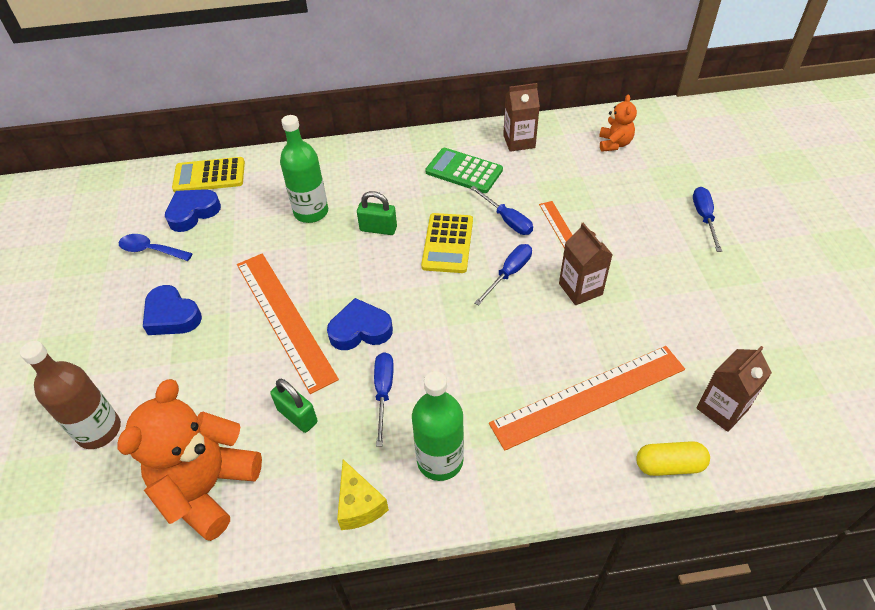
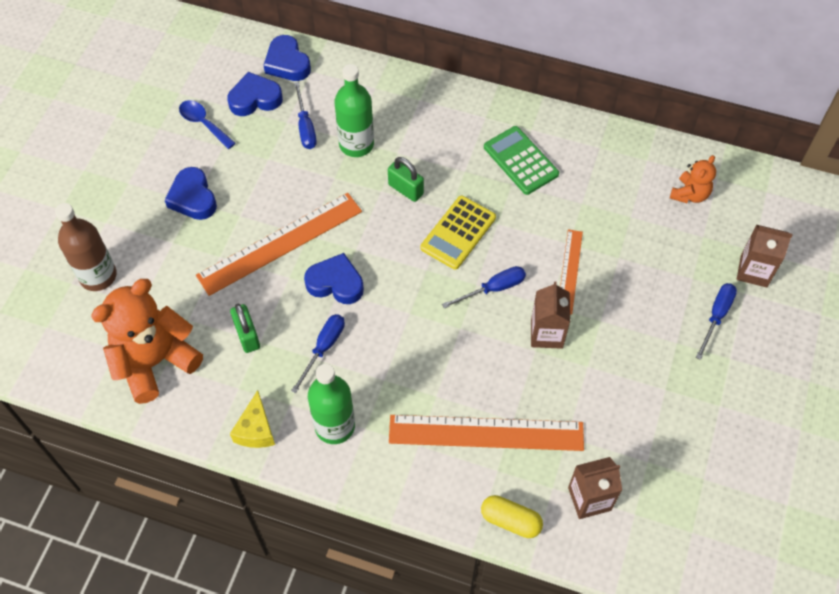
camera: 25 degrees right, 10 degrees up
(209, 176) = (287, 63): yellow calculator -> blue heart
(284, 319) = (280, 243): orange ruler -> orange ruler turned 60 degrees clockwise
(507, 220) = (527, 233): blue screwdriver -> blue screwdriver (305, 127)
(519, 141) = (596, 150): brown carton -> brown carton (753, 271)

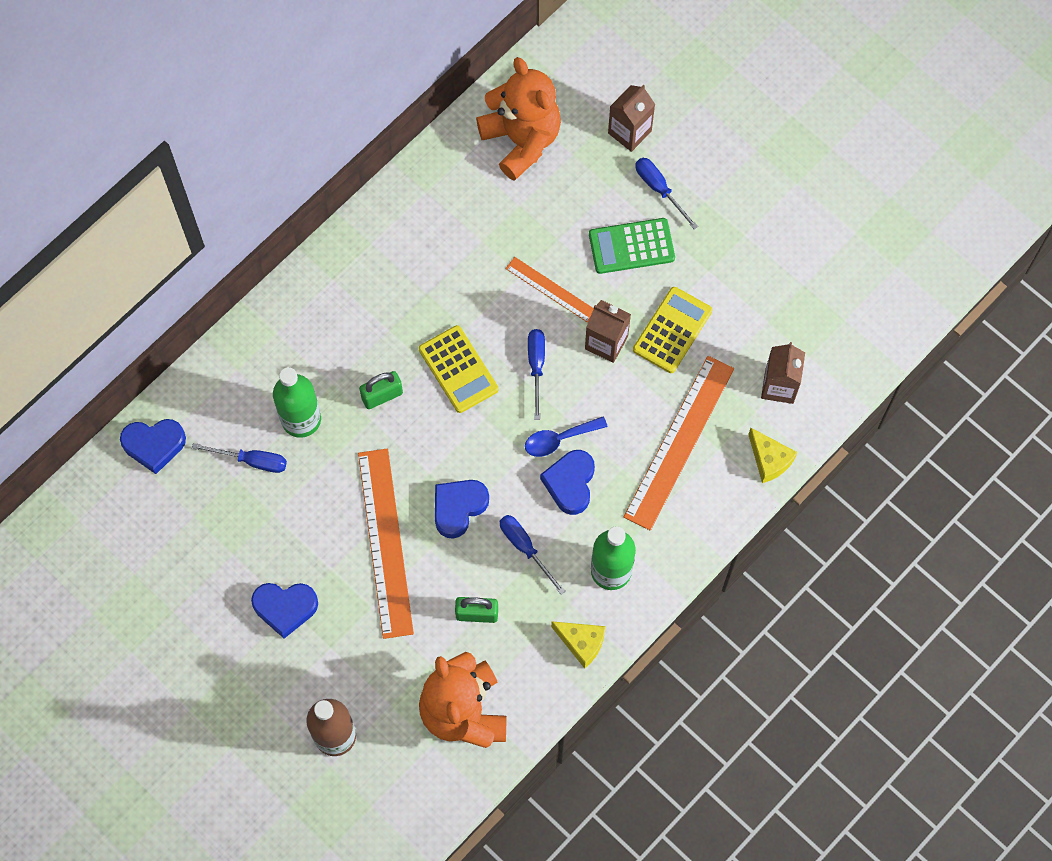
camera: 65 degrees left, 10 degrees up
(203, 123) = (191, 563): blue spoon -> blue spoon (559, 439)
(255, 99) = (186, 497): blue heart -> blue heart (570, 483)
(510, 520) = (769, 460): yellow capsule -> yellow cheese
(521, 161) = (404, 272): green calculator -> green calculator (631, 246)
(590, 382) = (672, 330): none -> yellow calculator
(689, 194) = (521, 140): orange teddy bear -> orange teddy bear, size x1.98

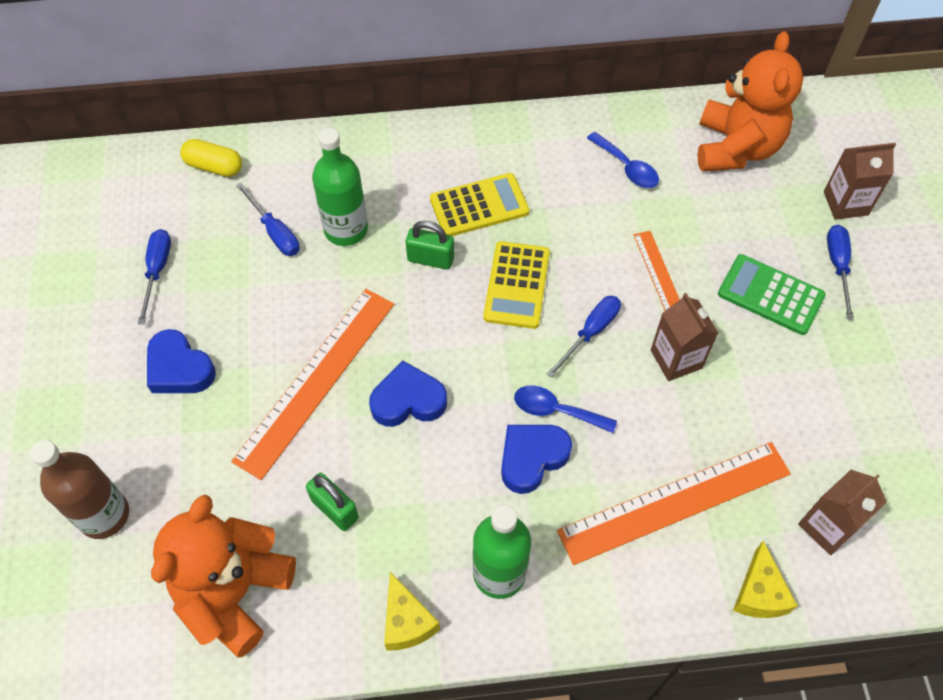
camera: 40 degrees right, 10 degrees down
(154, 445) = (214, 166): blue heart -> yellow capsule
(457, 215) = (627, 167): none -> blue spoon
(525, 548) = (435, 484): blue screwdriver -> blue screwdriver (157, 271)
(672, 330) = (752, 394): yellow calculator -> yellow calculator (479, 206)

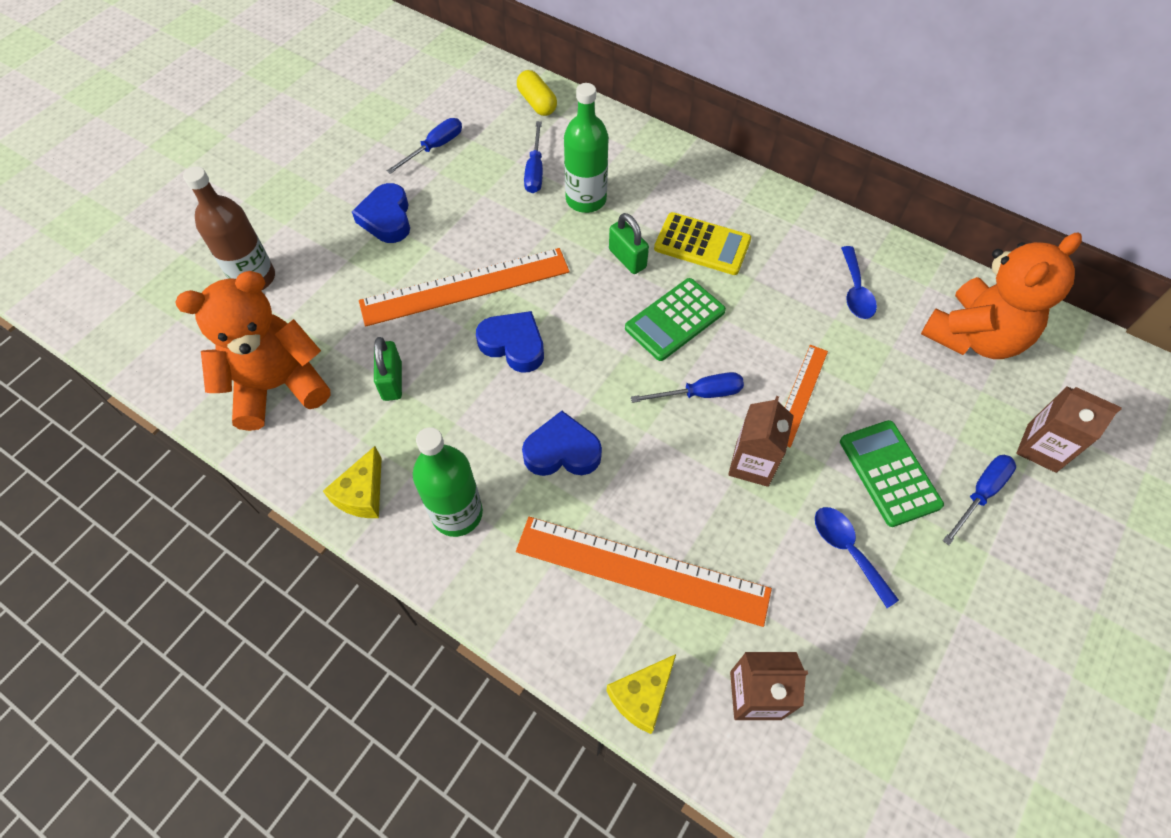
camera: 40 degrees right, 0 degrees up
(516, 285) = (675, 320): yellow calculator -> green calculator
(556, 410) = (615, 431): blue spoon -> blue spoon (847, 550)

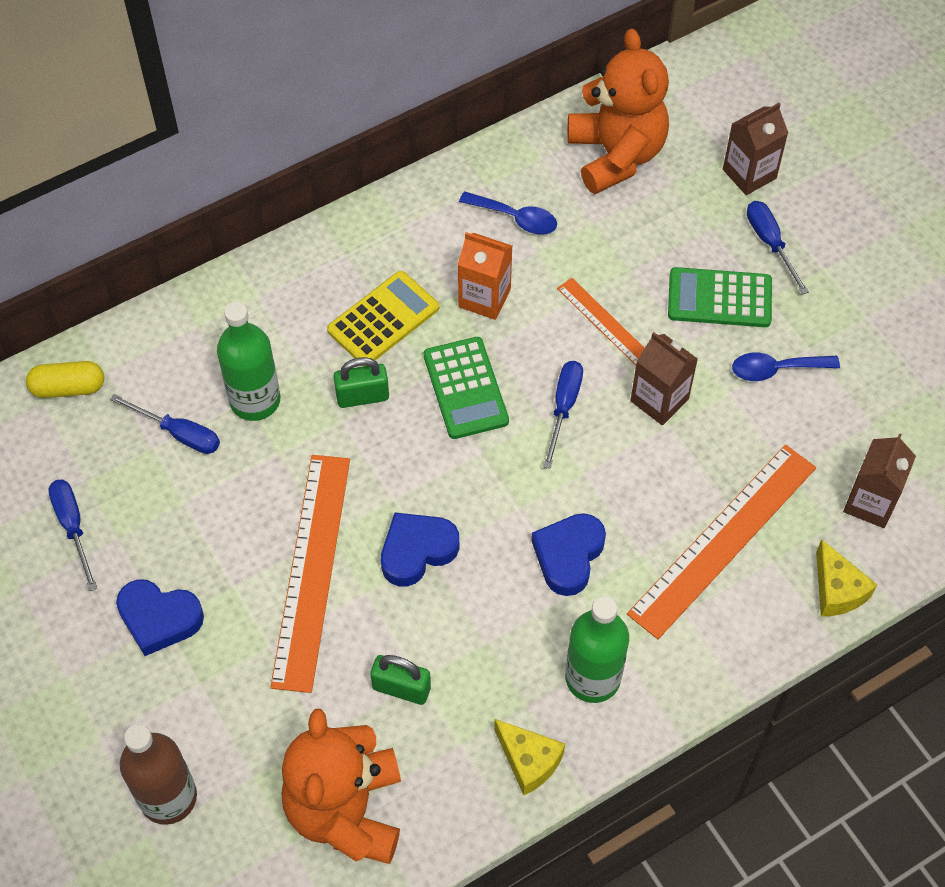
camera: 65 degrees left, 0 degrees up
(765, 300) = (484, 298): none -> orange carton

